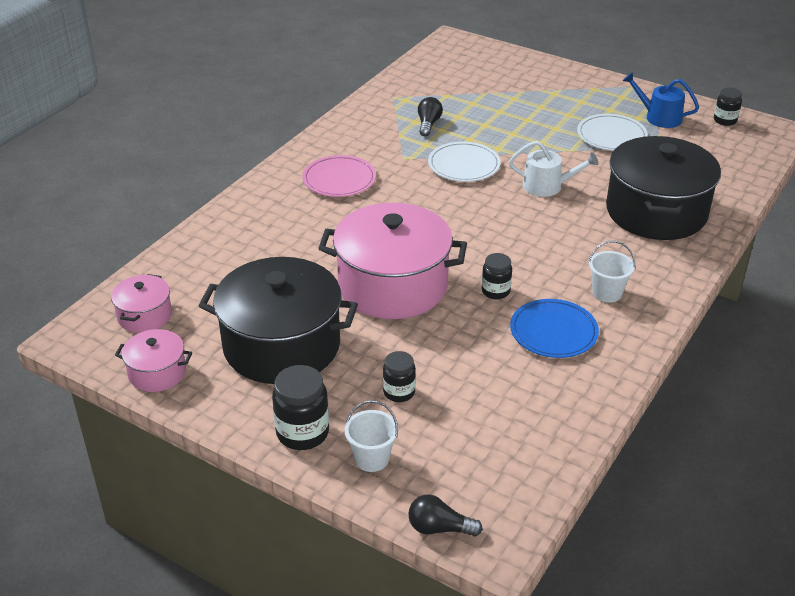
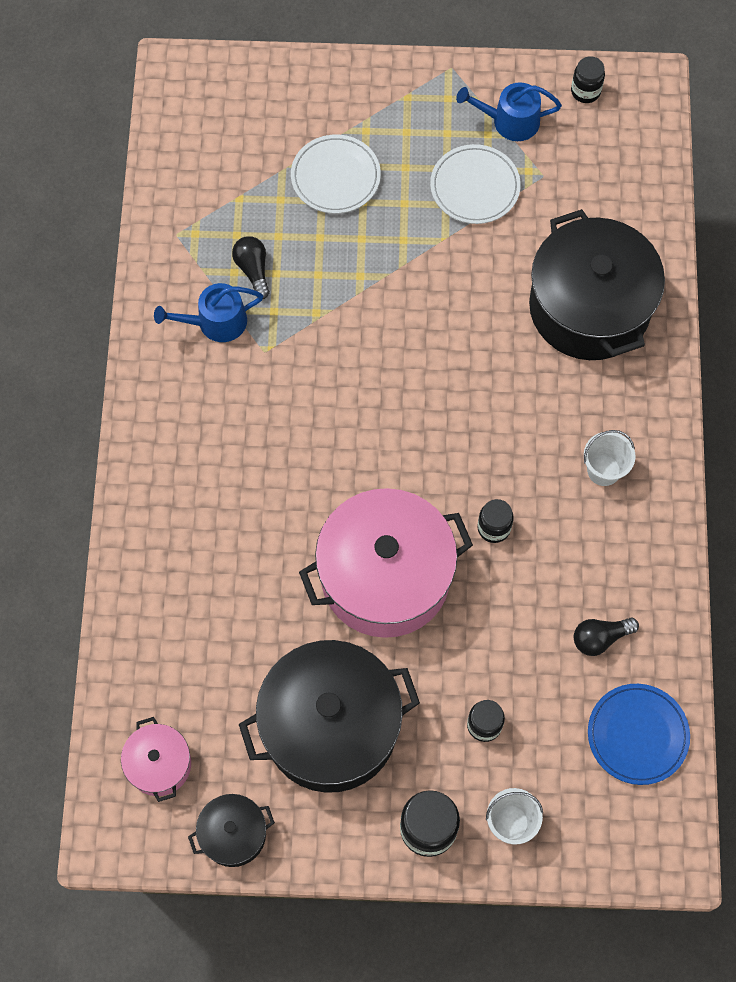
camera: 30 degrees left, 30 degrees up
(157, 373) = (233, 834): pink pot -> black pot
(339, 179) = (215, 430): pink plate -> none
(383, 137) = (216, 322): none -> blue watering can
(439, 528) = (617, 868): black light bulb -> black light bulb (600, 638)
(464, 165) = (340, 329): white plate -> white plate (335, 177)
(547, 186) = (453, 321): white watering can -> none
(553, 332) = (582, 558): blue plate -> blue plate (637, 735)

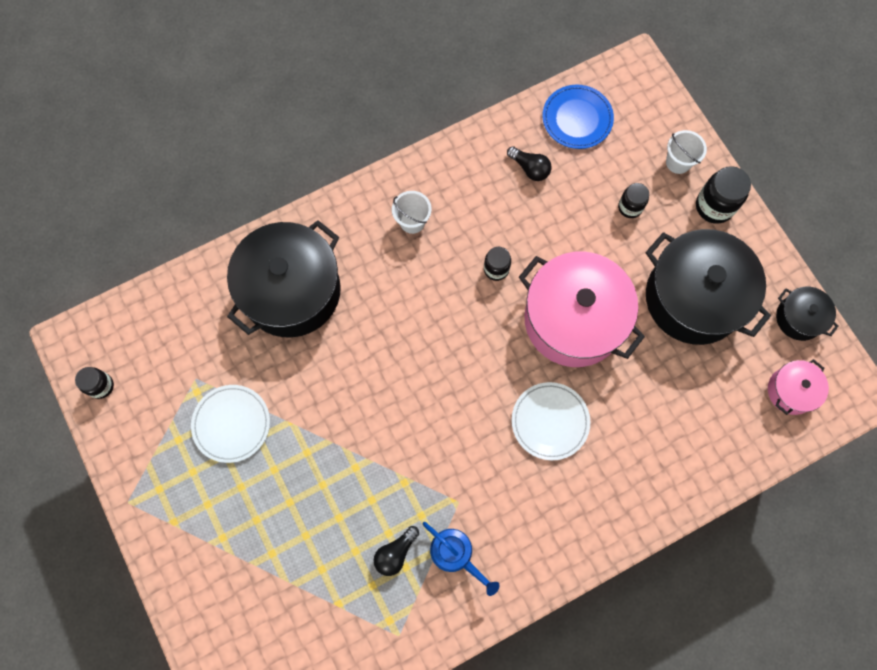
camera: 120 degrees left, 5 degrees up
(335, 177) = (278, 537): white plate -> white plate (550, 421)
(510, 121) = (157, 429): blue watering can -> none

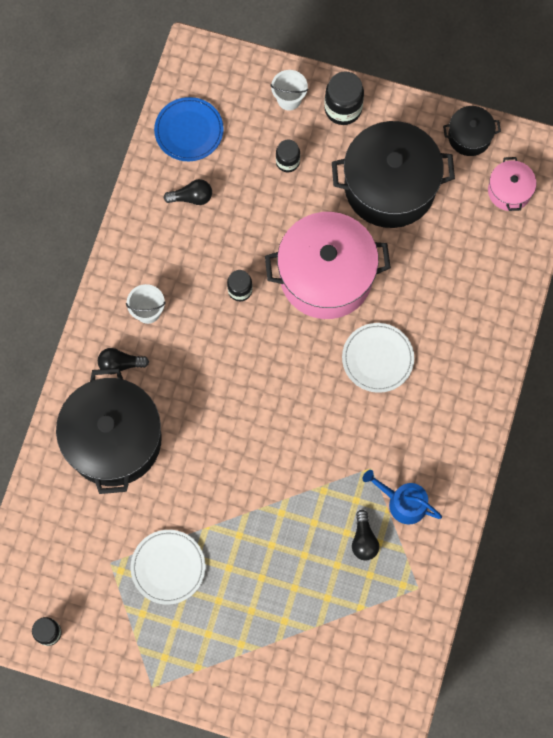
camera: 45 degrees left, 0 degrees up
(353, 241) = (120, 364): none -> black light bulb
(456, 554) = (403, 502): blue watering can -> blue watering can turned 150 degrees counterclockwise

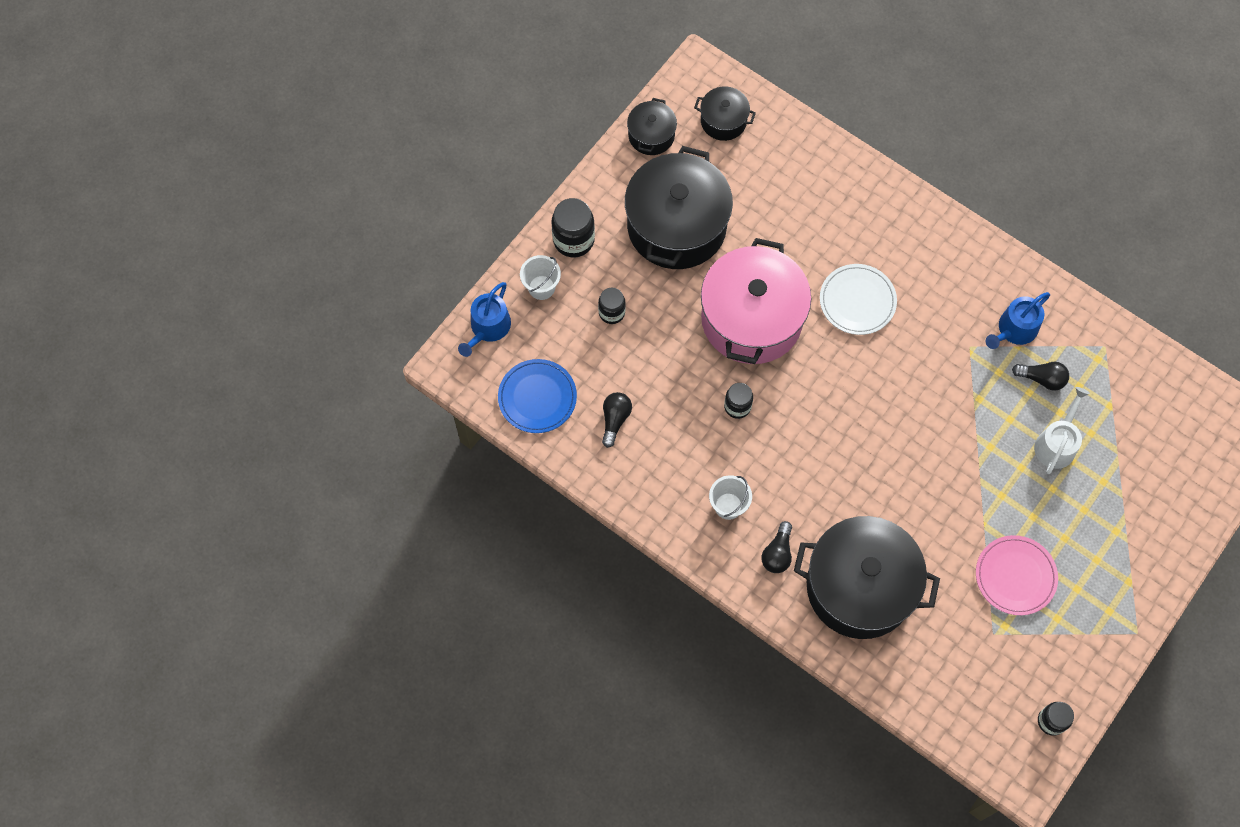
camera: 70 degrees left, 5 degrees down
(168, 567) = (1015, 576): white plate -> pink plate
(236, 71) = (488, 328): none -> blue watering can
(305, 570) = (1057, 443): none -> white watering can
(509, 191) = (723, 121): pink pot -> black pot

